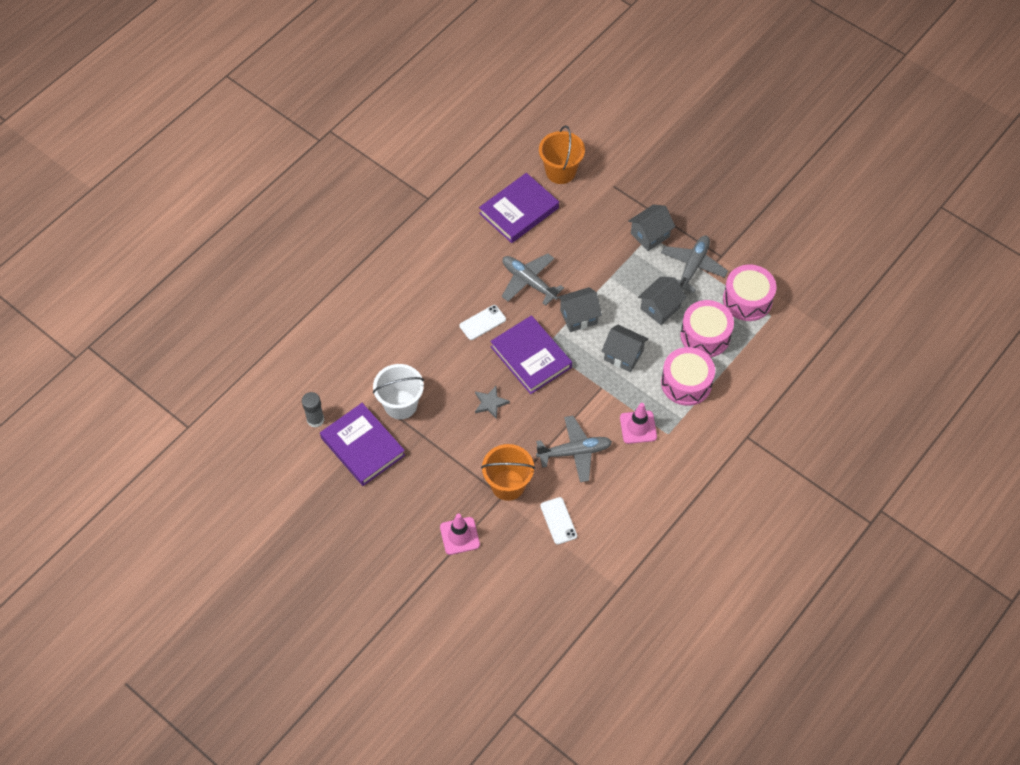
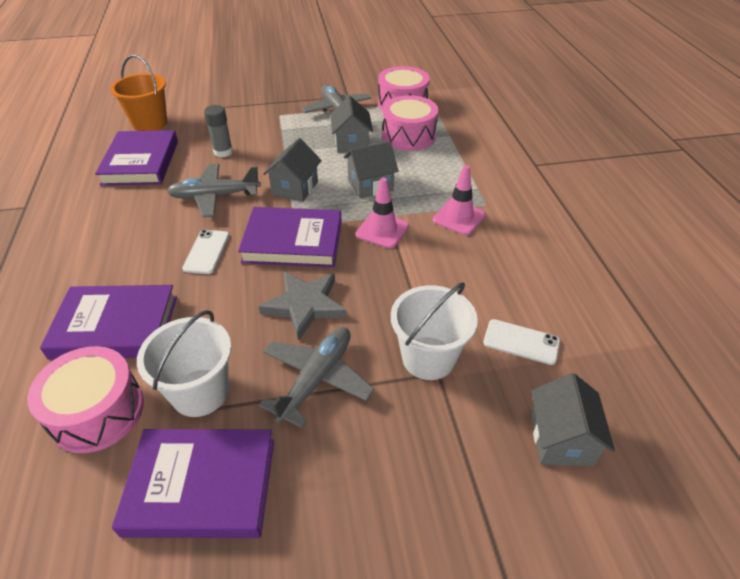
camera: 50 degrees left, 15 degrees down
(315, 419) = (85, 521): grey glue stick -> grey glue stick (223, 152)
(400, 333) = (115, 326): none -> purple book
(459, 536) = (459, 462): pink traffic cone -> pink traffic cone (382, 230)
(490, 403) = (305, 305): grey star -> grey star, size x1.60
(508, 485) = (428, 358): orange bucket -> white bucket
(575, 452) = (441, 275): grey plane -> grey plane (316, 379)
(650, 235) = (279, 114): grey house -> grey house (561, 439)
(686, 383) = (443, 167): pink drum -> pink drum (97, 412)

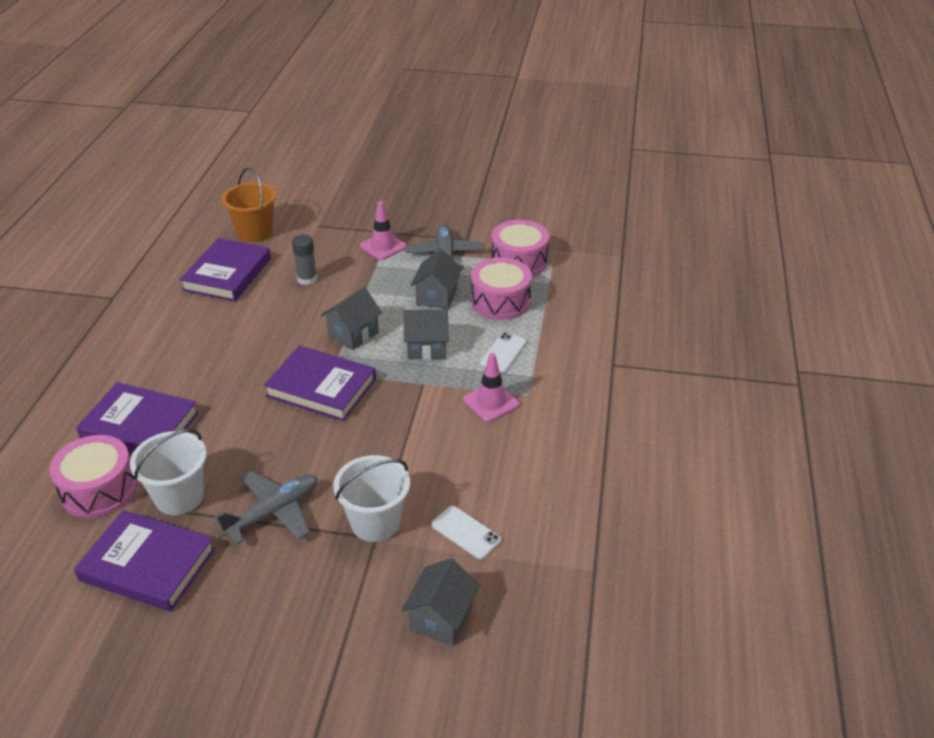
camera: 20 degrees right, 5 degrees down
(206, 252) = (242, 378): white phone -> white phone (503, 353)
(214, 196) = (275, 325): grey plane -> none
(305, 305) = (299, 449): grey star -> none
(382, 230) = (409, 397): pink traffic cone -> pink traffic cone (383, 246)

